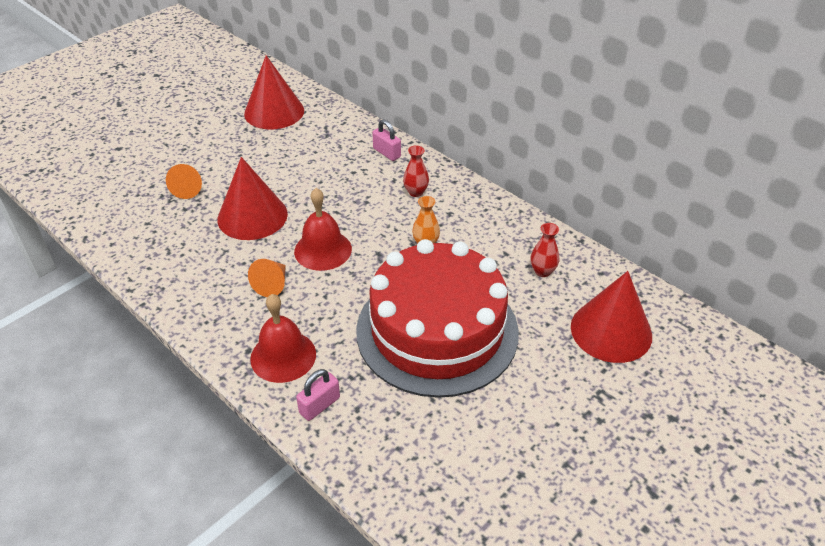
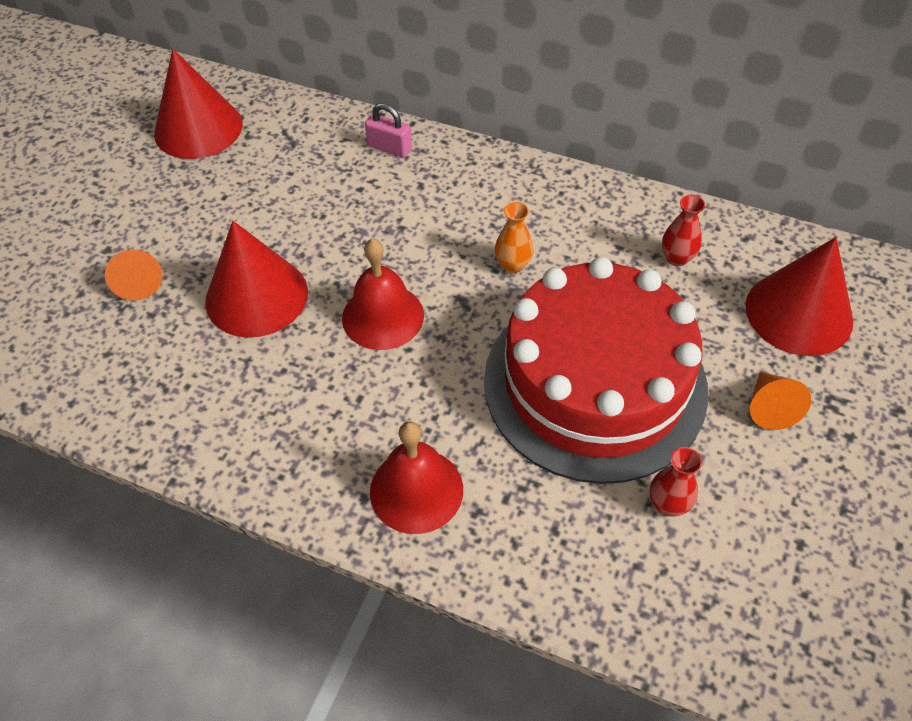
camera: 20 degrees left, 10 degrees up
(272, 284) = (342, 390): orange cone -> orange cone (769, 407)
(319, 405) = (504, 544): pink padlock -> none
(416, 192) = (459, 194): red vase -> red vase (668, 504)

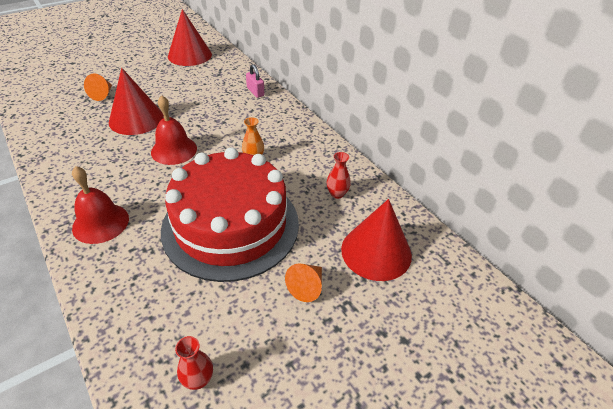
camera: 30 degrees right, 10 degrees down
(668, 504) = (200, 299): red vase -> red vase (198, 379)

